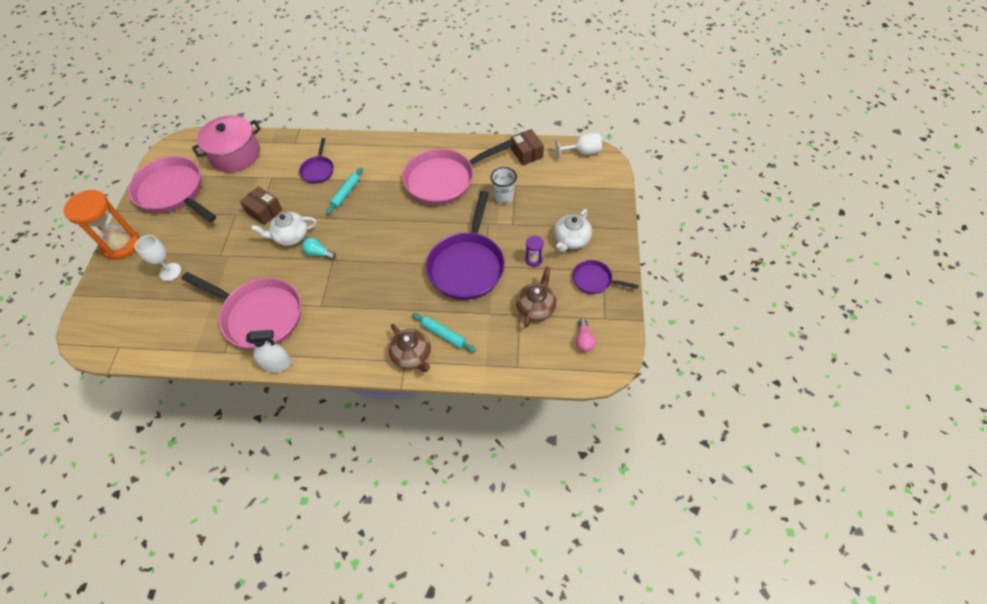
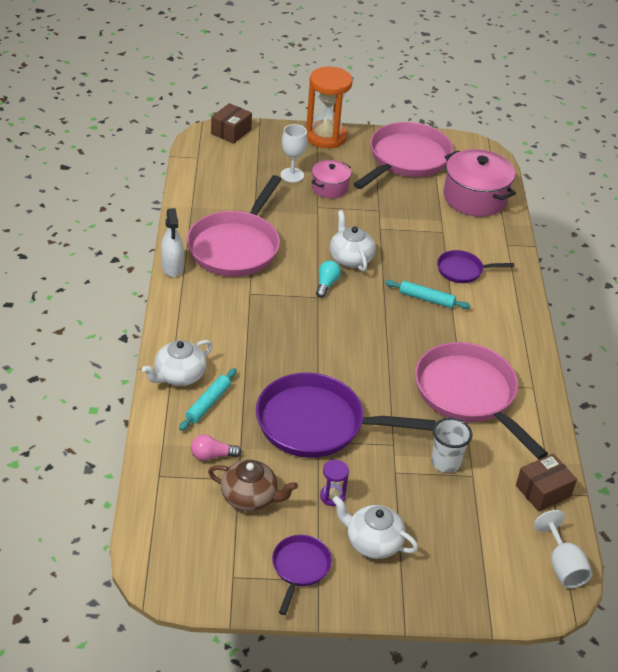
camera: 80 degrees right, 15 degrees down
(196, 245) = (329, 187): none -> pink pot
(264, 211) = (387, 232): brown box -> brown box (231, 132)
(412, 355) = (179, 376): brown teapot -> white teapot
(584, 340) = (197, 550): pink light bulb -> pink light bulb (212, 455)

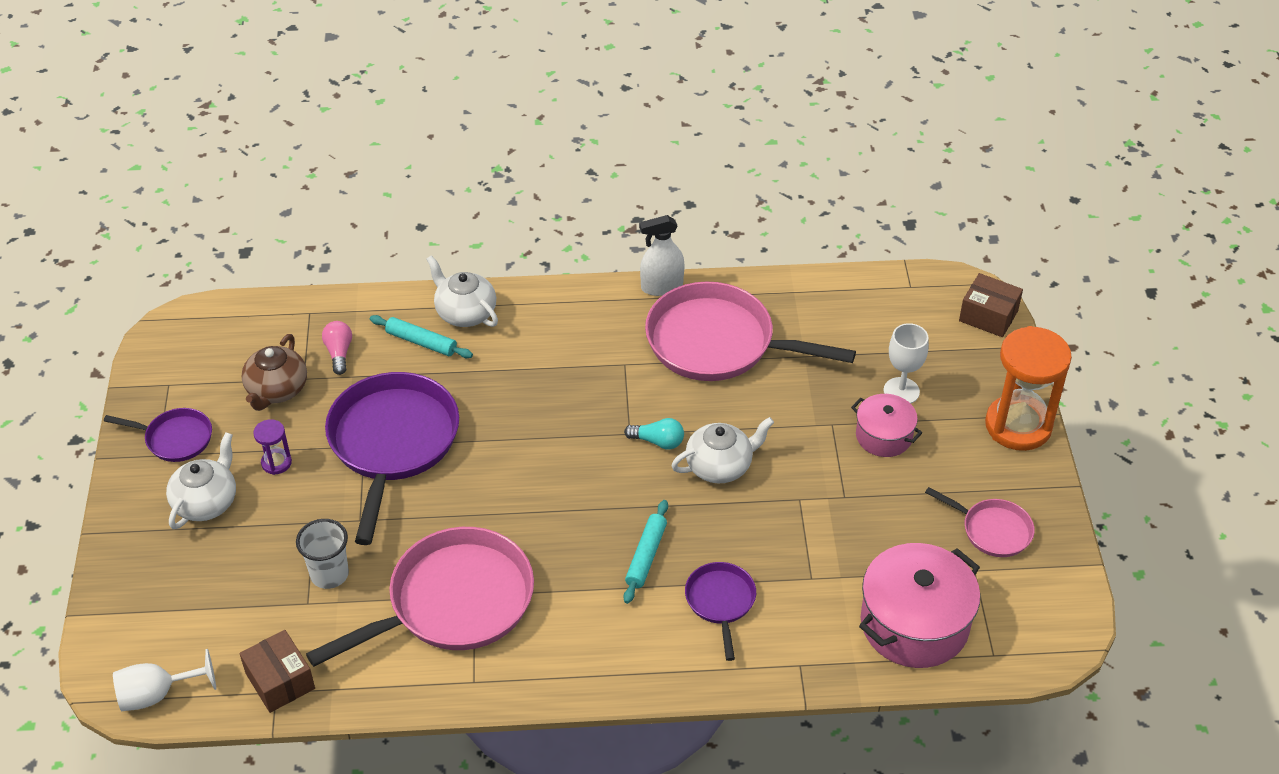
camera: 90 degrees right, 5 degrees up
(406, 159) = (992, 530): pink pan -> pink pan, size x0.50

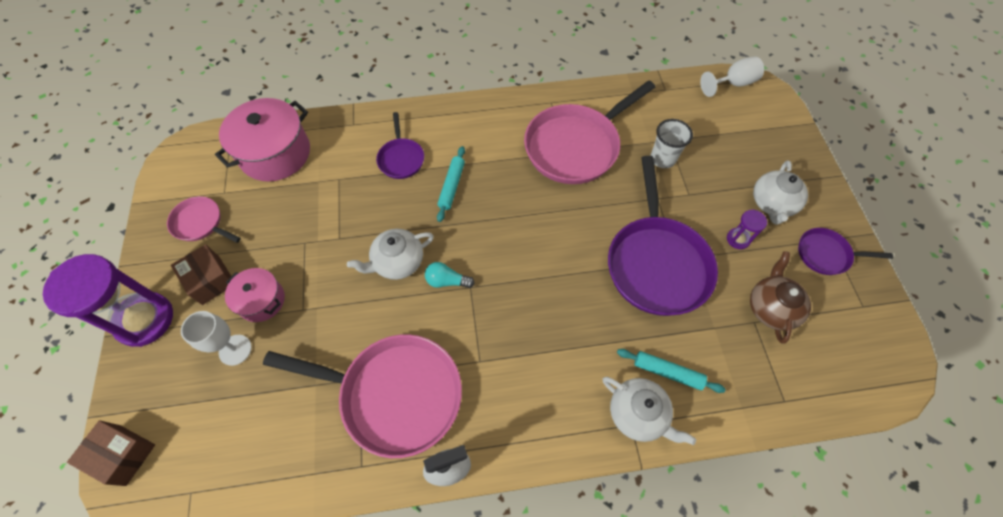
camera: 175 degrees right, 15 degrees up
(280, 681) = (665, 95): brown box -> brown box (210, 280)
(339, 353) = (736, 353): pink light bulb -> none
(1018, 426) = (145, 320): orange hourglass -> purple hourglass

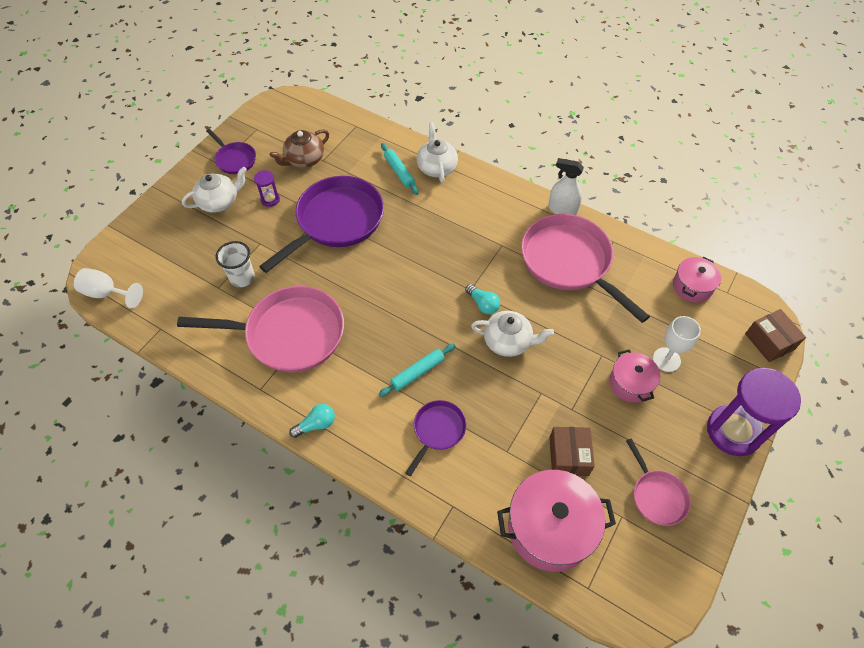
camera: 140 degrees left, 5 degrees down
(210, 280) = (666, 430): brown box -> brown box (568, 456)
(237, 468) = (692, 286): none -> pink pot
(489, 108) = (316, 424): none -> turquoise light bulb

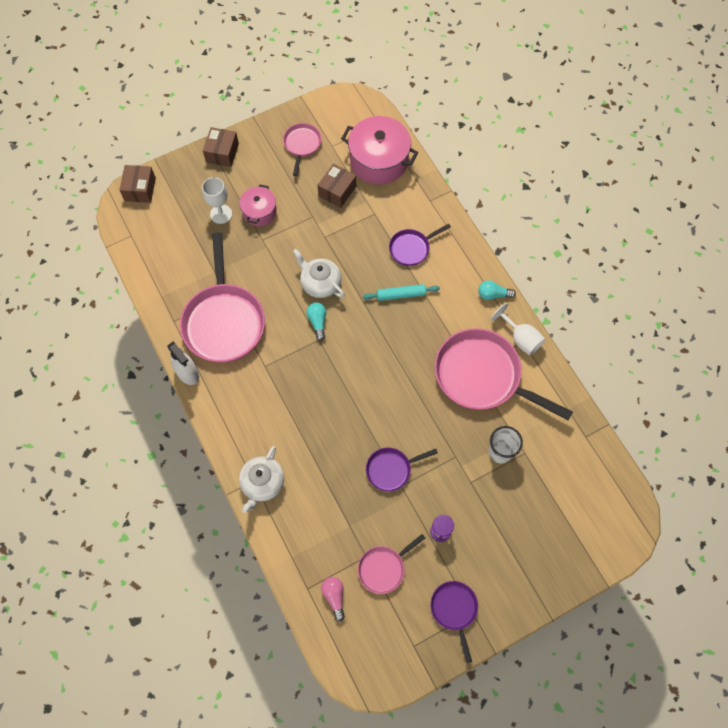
camera: 150 degrees left, 10 degrees up
(107, 293) = (624, 498): white goblet -> white goblet (520, 338)
(219, 202) = (490, 556): white teapot -> none
(304, 159) = (384, 568): brown teapot -> pink pan
(332, 130) = (334, 596): none -> pink light bulb
(336, 222) = (391, 469): purple pan -> purple pan, size x0.50
(399, 172) = (301, 497): turquoise rolling pin -> none
(692, 286) = (151, 253): pink pot -> none
(733, 431) = (222, 153): purple hourglass -> brown box

